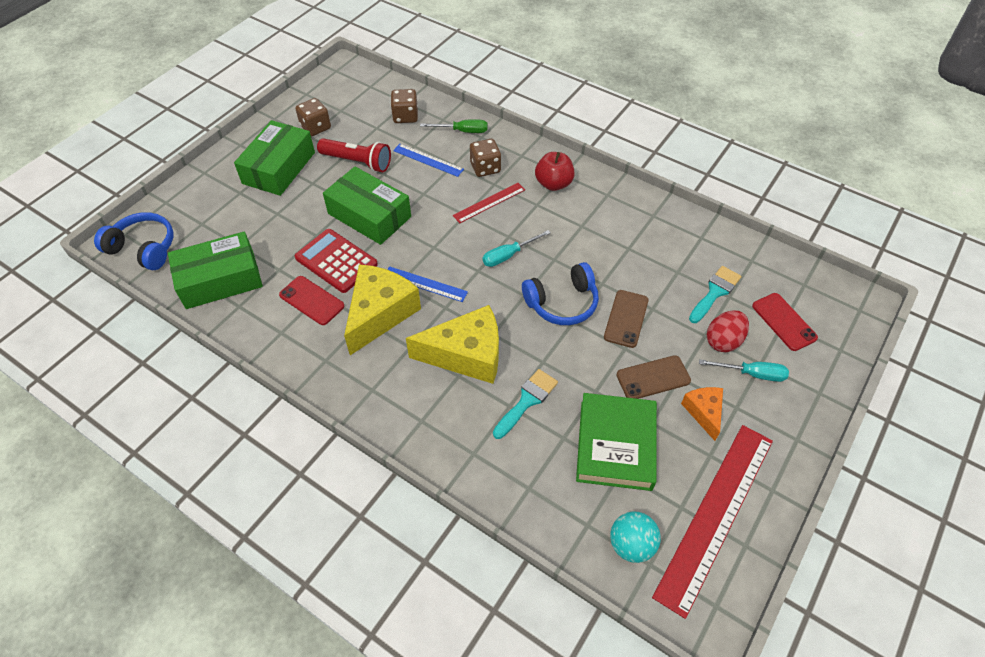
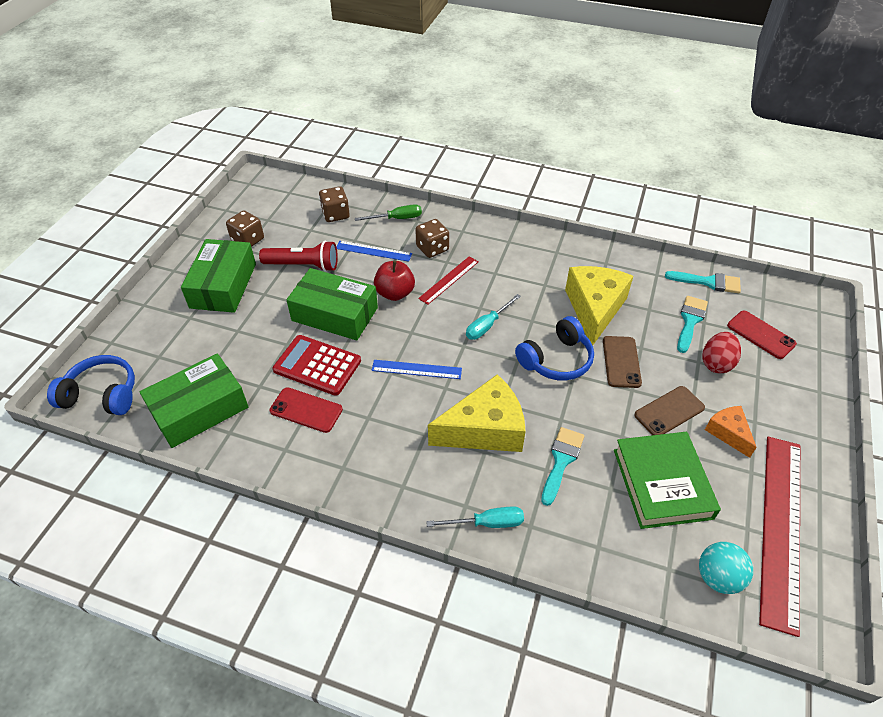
camera: 15 degrees left, 5 degrees down
(380, 313) = (382, 408): yellow cheese -> yellow cheese (594, 309)
(553, 184) = (503, 251): red apple -> red apple (395, 293)
(752, 374) = (754, 388): turquoise screwdriver -> turquoise screwdriver (487, 523)
(753, 256) = (708, 282): none -> turquoise brush

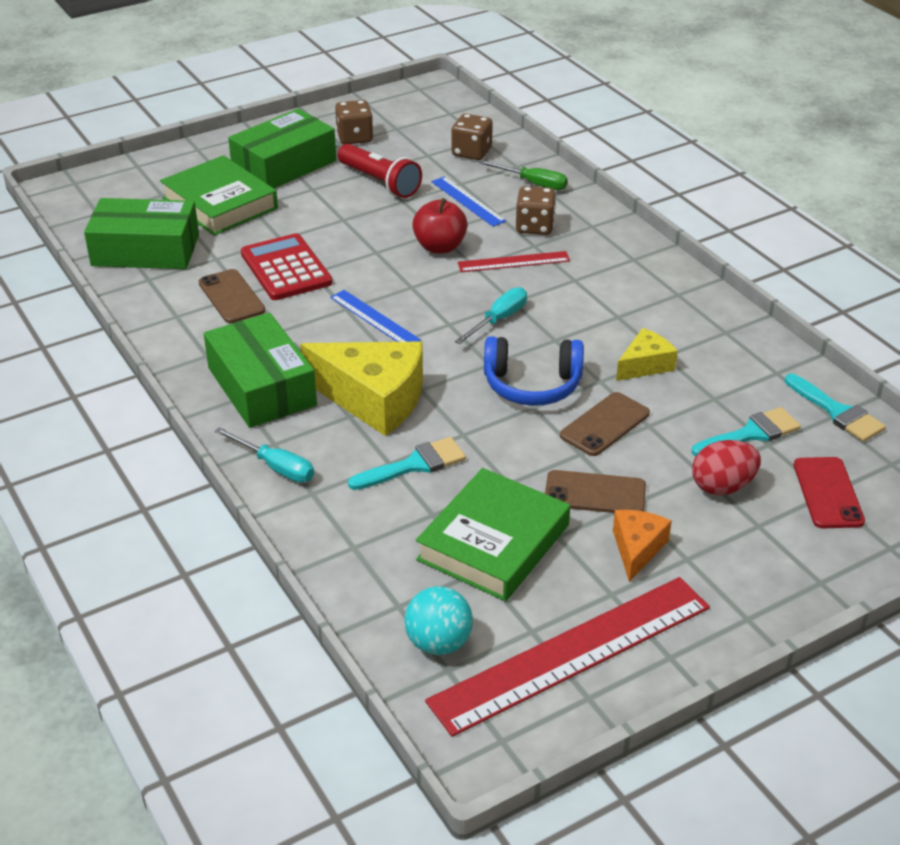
camera: 40 degrees right, 10 degrees down
(102, 394) = (85, 200): blue headphones -> none
(211, 340) = (220, 203): none -> green book
(306, 410) = (231, 297): red phone -> brown phone
(335, 314) = (357, 236): green box -> green box (262, 386)
(487, 325) = (499, 320): turquoise screwdriver -> turquoise screwdriver turned 135 degrees clockwise
(594, 309) = (645, 365): yellow cheese -> yellow cheese, size x0.53

